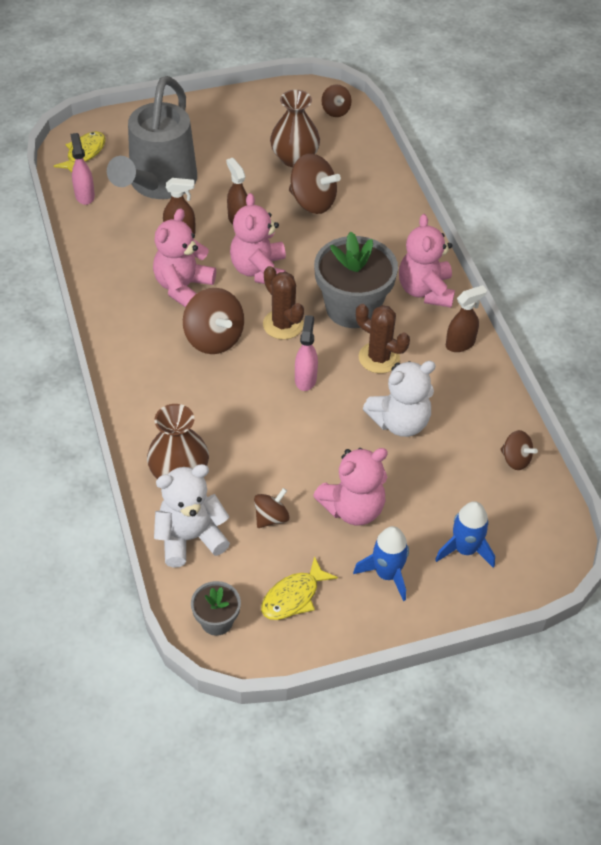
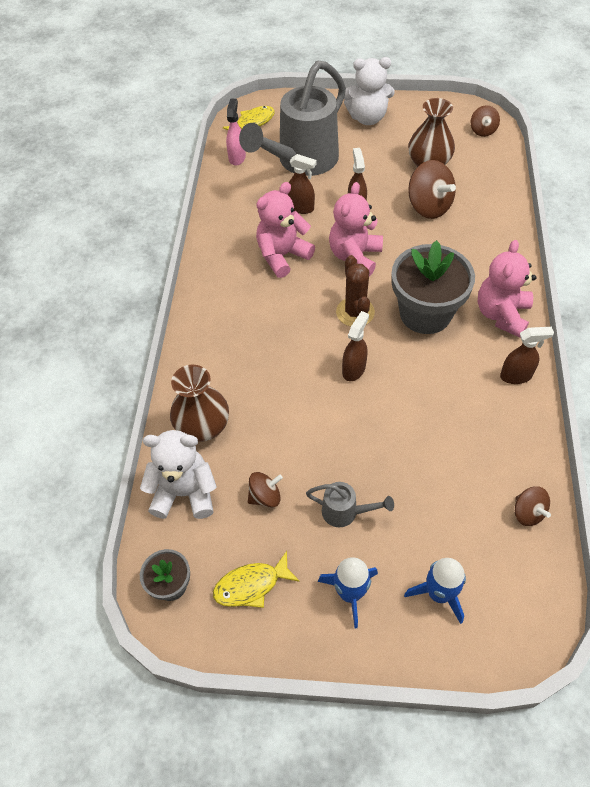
camera: 25 degrees right, 5 degrees up
(214, 338) = (288, 309): brown spinning top -> none
(305, 379) = (354, 369): pink spray bottle -> brown spray bottle
(353, 508) = (345, 512): pink teddy bear -> grey watering can
(379, 358) = (431, 368): brown cactus -> none
(400, 422) = (426, 438): white teddy bear -> white teddy bear (367, 118)

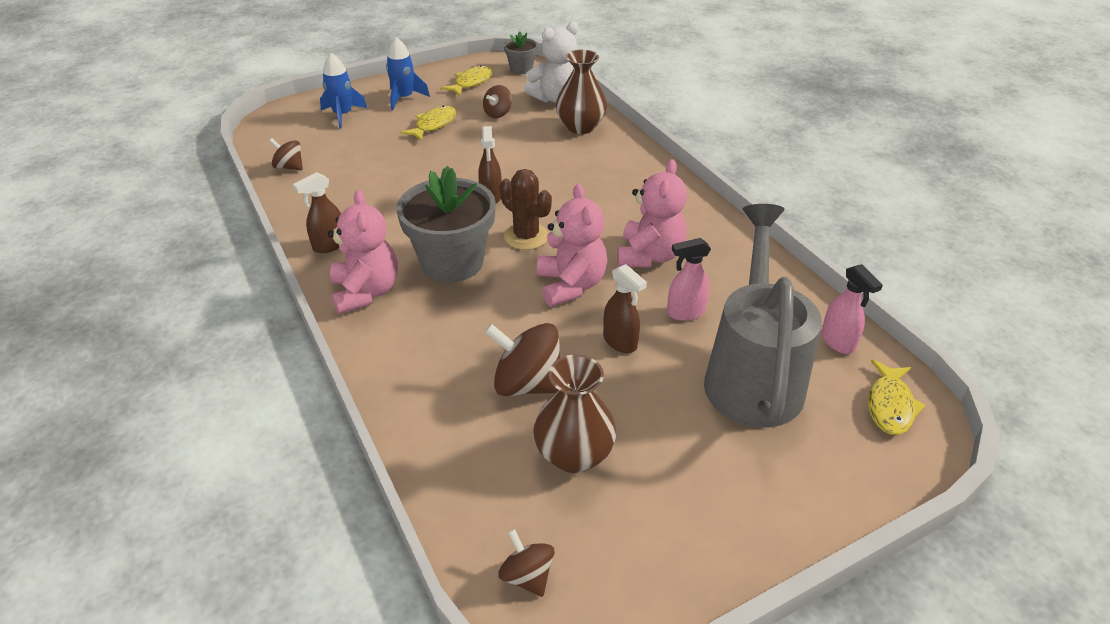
camera: 145 degrees right, 15 degrees down
(301, 208) = (685, 313): brown spray bottle -> pink spray bottle
(345, 512) = (433, 125): grey watering can -> yellow fish
(367, 118) = (741, 503): white teddy bear -> none

